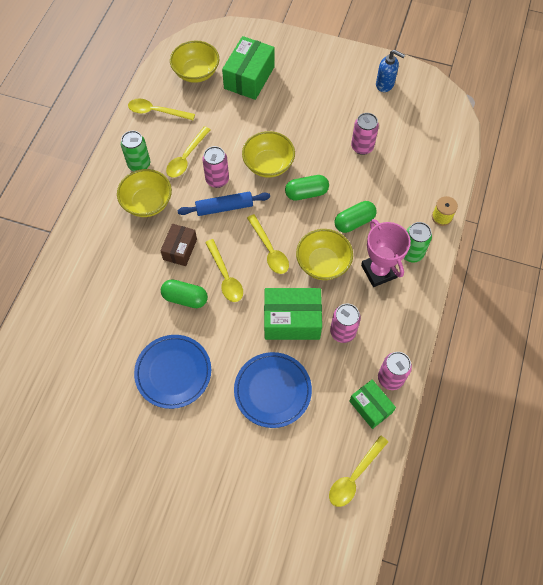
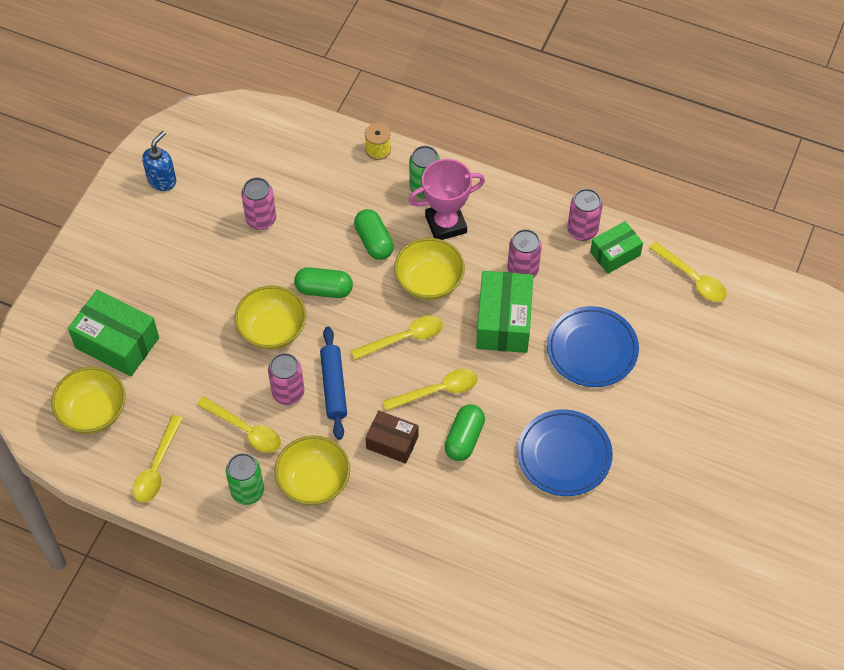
camera: 85 degrees left, 5 degrees down
(306, 193) = (324, 289): green capsule -> green capsule turned 75 degrees counterclockwise

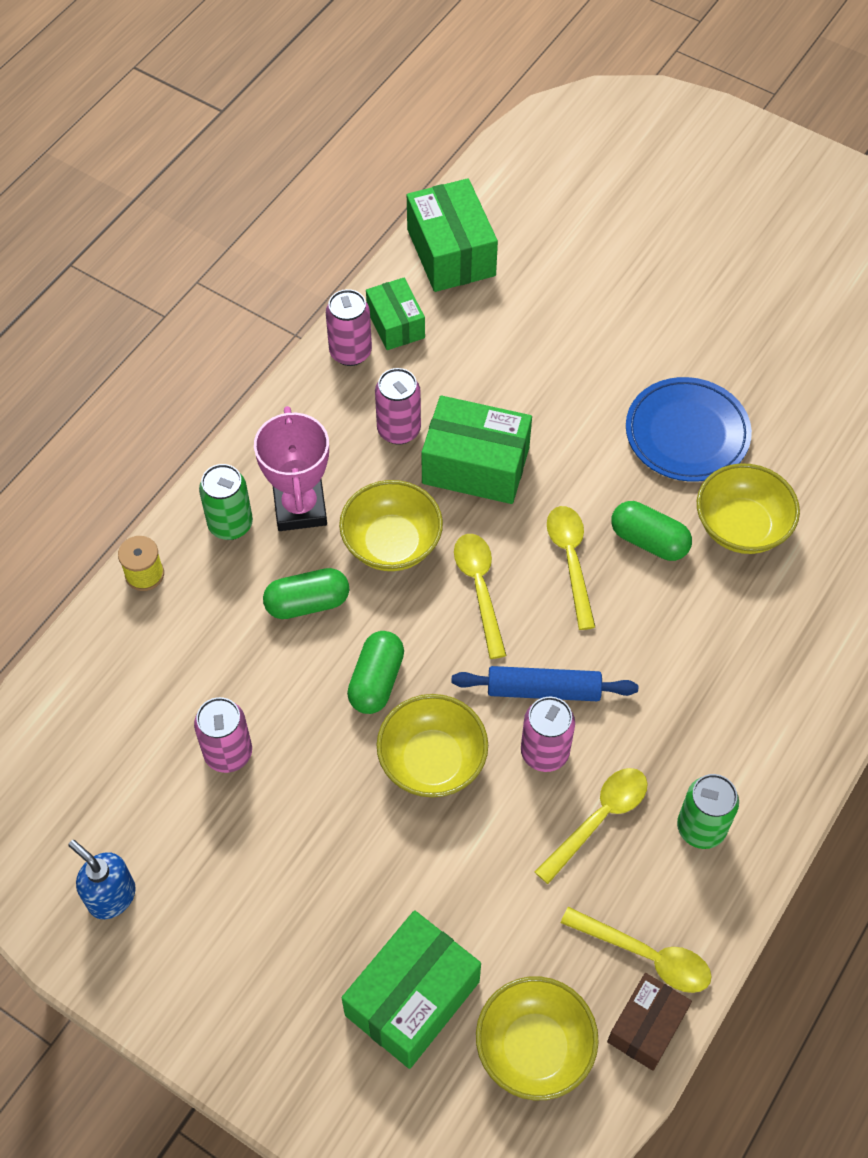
camera: 80 degrees left, 0 degrees up
(314, 481) = (694, 736): yellow bowl -> yellow bowl (741, 526)
(392, 442) = (644, 628): brown box -> brown box (646, 1026)
(592, 349) = (536, 375): blue plate -> none
(692, 278) = (451, 252): yellow spoon -> green box

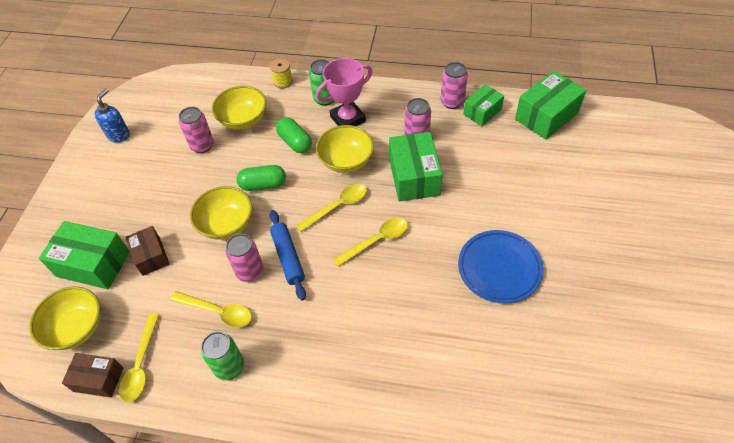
camera: 70 degrees right, 5 degrees down
(442, 897) = (151, 256): none -> brown box
(649, 541) = (411, 274): green capsule -> none
(741, 526) = (448, 320): yellow bowl -> yellow bowl (243, 119)

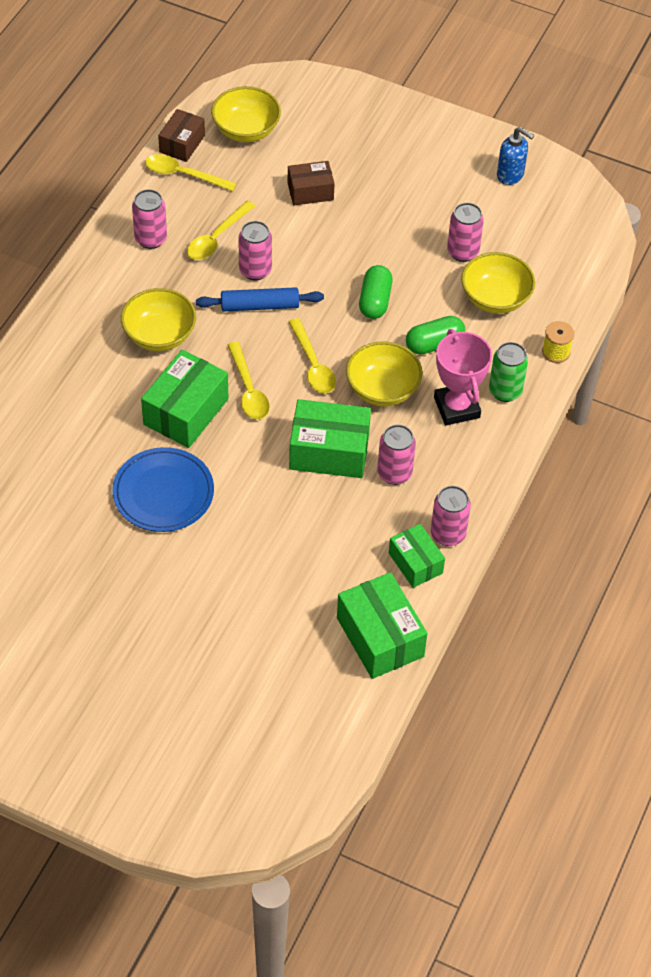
camera: 100 degrees right, 0 degrees up
(93, 264) = (319, 145): green box -> green box (186, 411)
(226, 224) = (328, 259): yellow bowl -> yellow bowl (159, 335)
(229, 367) = (151, 239): green can -> pink can

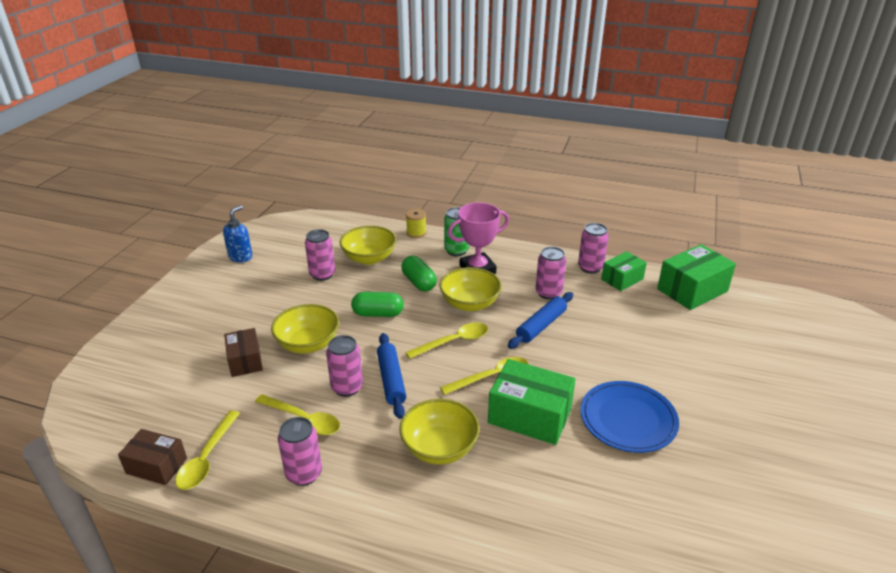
camera: 95 degrees left, 20 degrees down
(246, 130) = (148, 414): yellow bowl -> yellow bowl (308, 344)
(329, 451) = (541, 326): green box -> blue rolling pin

